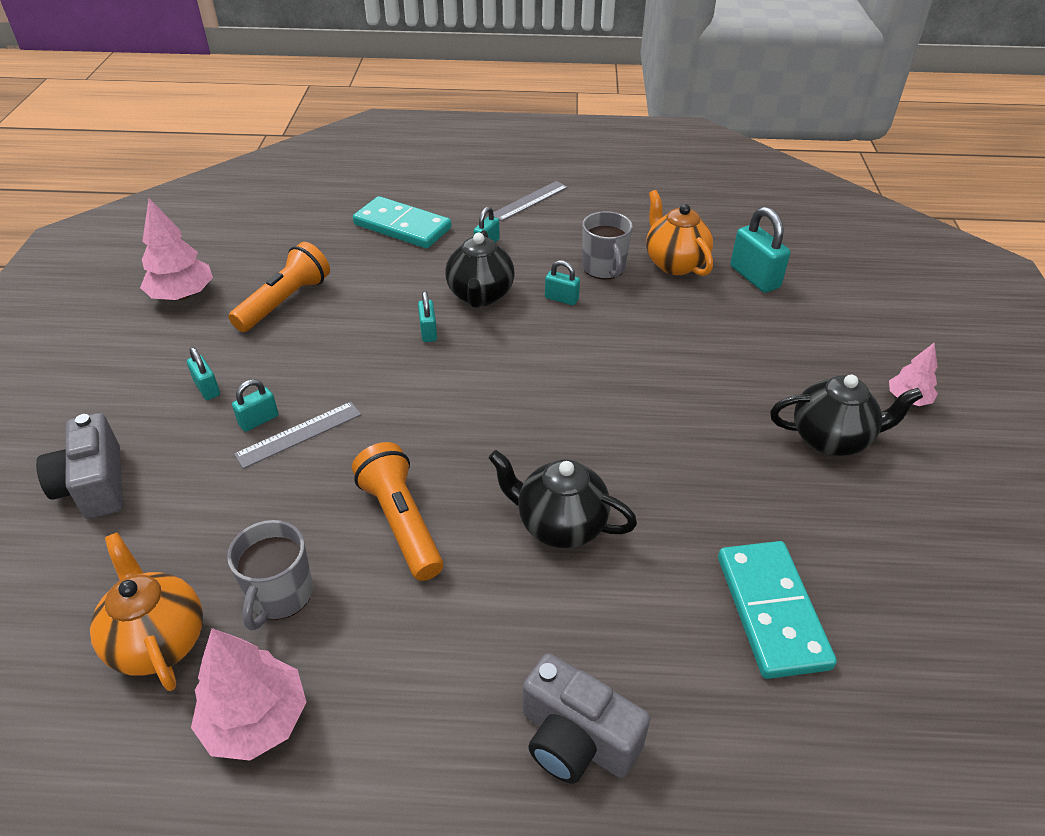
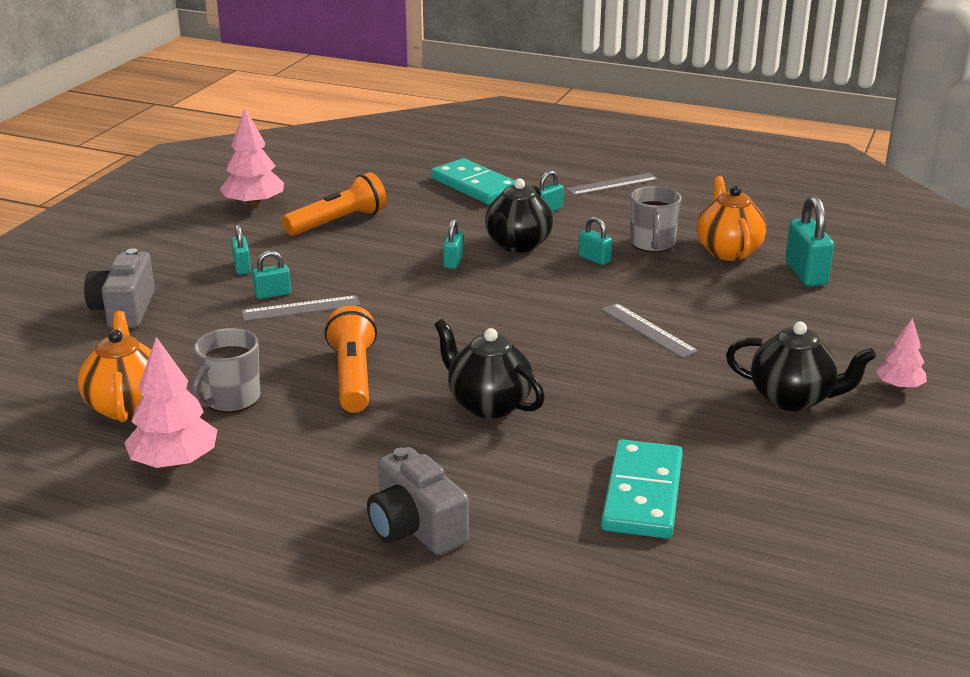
camera: 20 degrees right, 15 degrees down
(658, 381) = (648, 330): none -> grey ruler

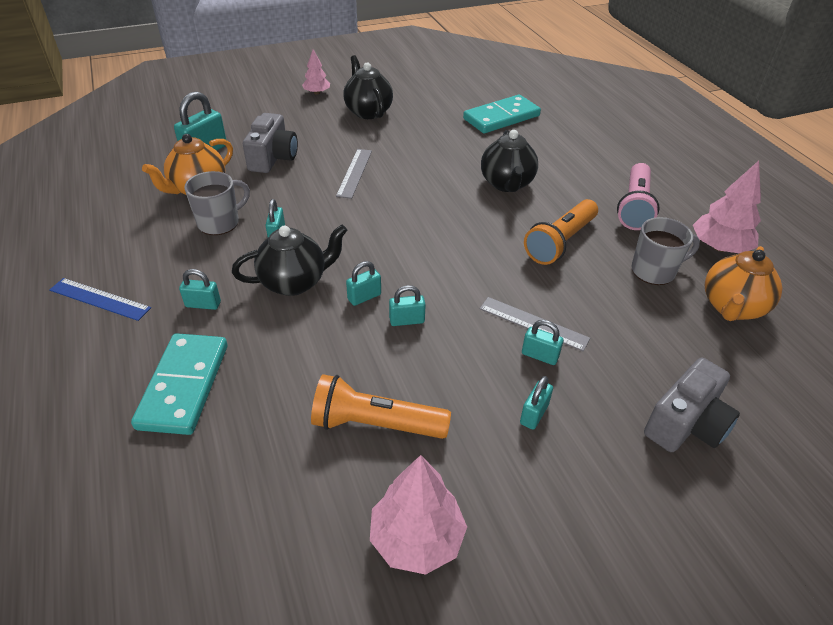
camera: 135 degrees left, 15 degrees up
(314, 458) = (634, 207): none -> pink flashlight
(399, 266) = (407, 320): none -> turquoise padlock
(415, 527) = (616, 154): grey camera -> grey camera (273, 158)
(612, 184) = (99, 299): grey ruler -> blue ruler

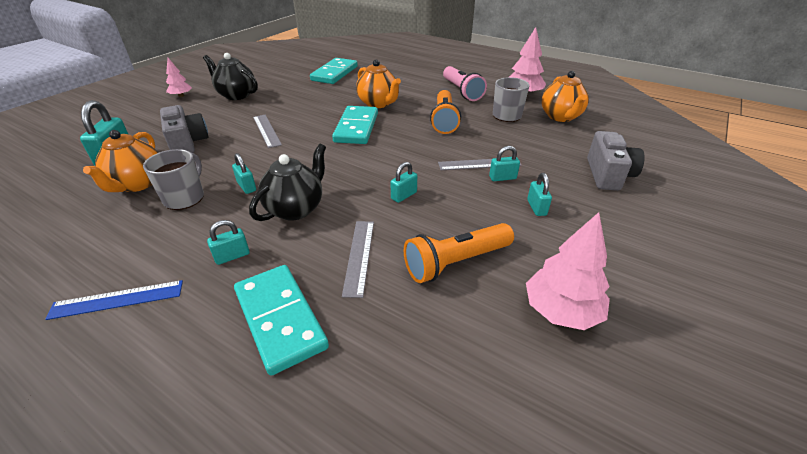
camera: 35 degrees left, 5 degrees down
(298, 364) = (359, 256): none -> grey ruler
(364, 297) = (359, 195): turquoise padlock -> none
(447, 208) = (356, 127): none -> turquoise domino
(507, 184) = (378, 104): black teapot -> orange teapot

